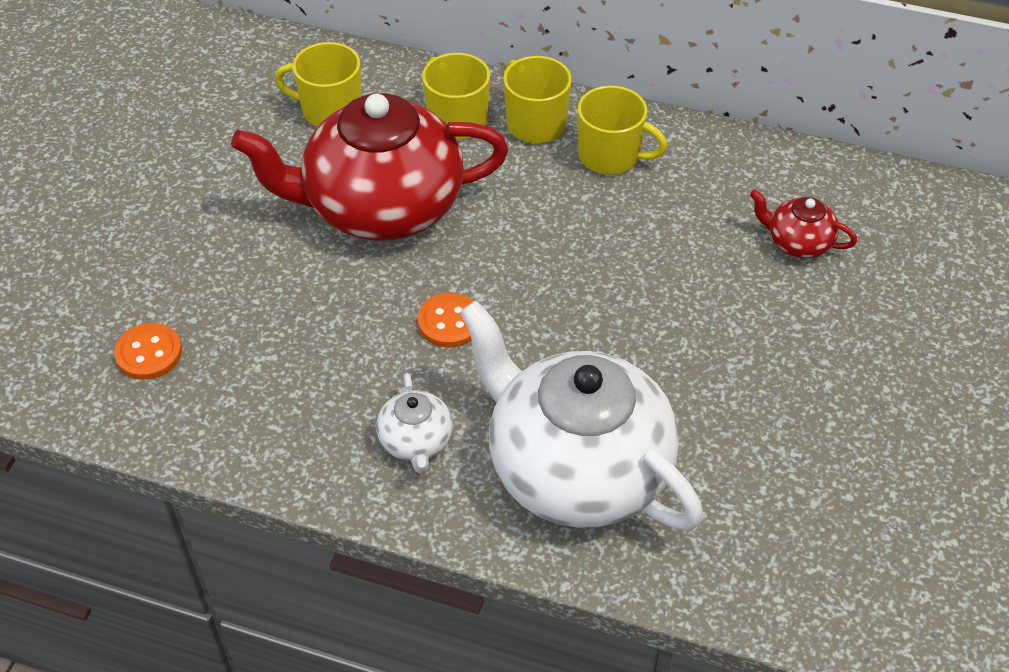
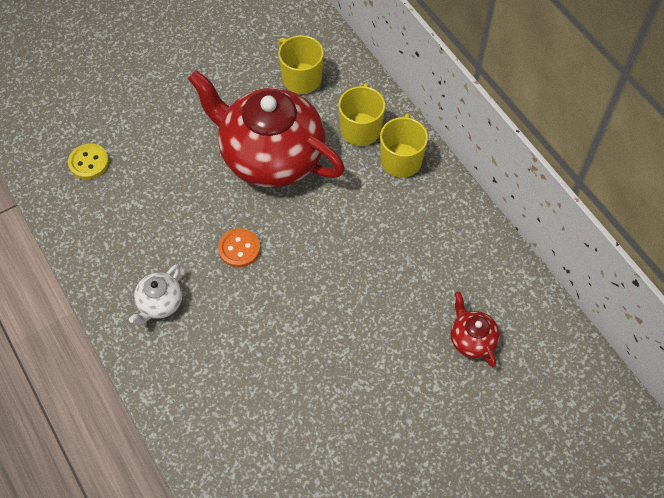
camera: 40 degrees right, 10 degrees up
(149, 353) = (89, 162): orange button -> yellow button
(576, 468) = (219, 378): white teapot -> none
(610, 156) = (422, 209): yellow mug -> none

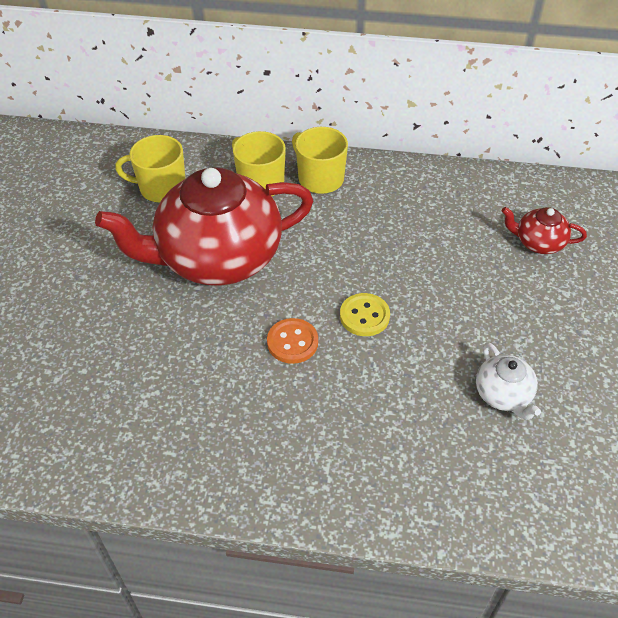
camera: 50 degrees left, 10 degrees down
(89, 162) = (51, 405): yellow button -> yellow button (364, 316)
(160, 303) = (289, 447): white teapot -> white teapot (503, 395)

